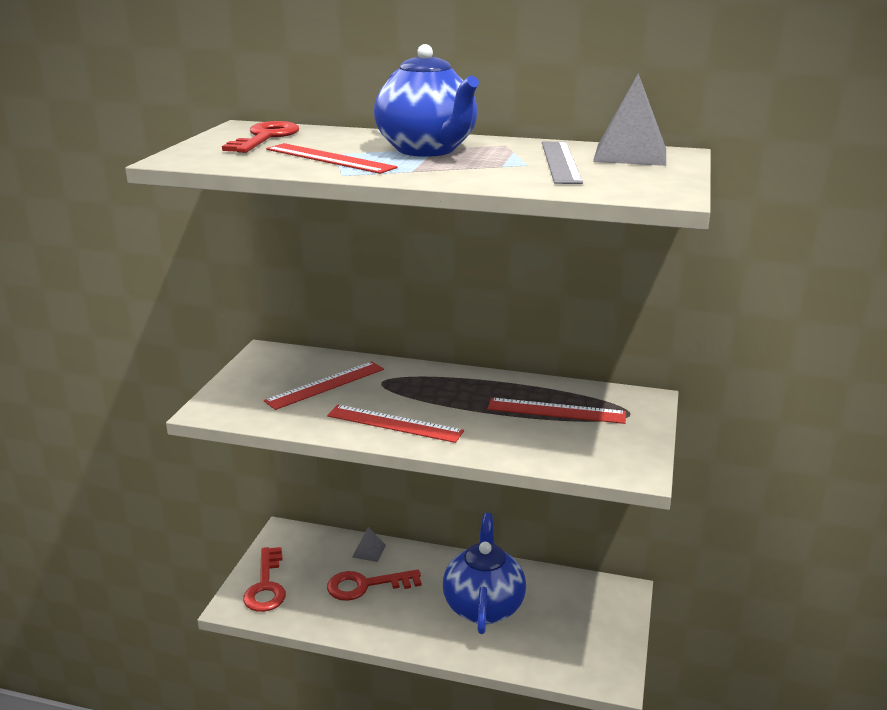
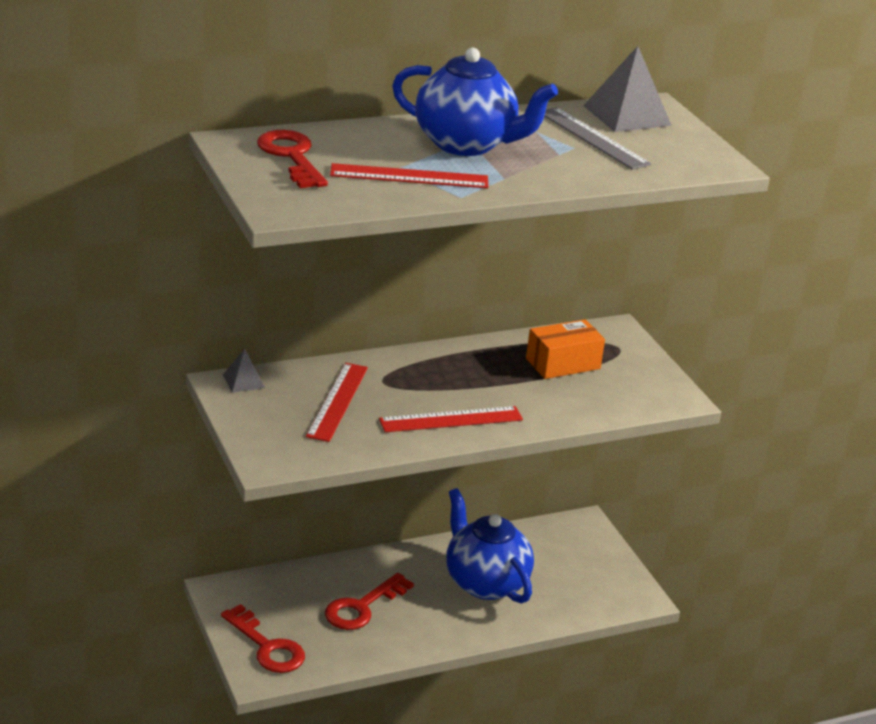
camera: 40 degrees left, 5 degrees up
(369, 551) = (327, 574): grey pyramid -> grey pyramid (243, 381)
(556, 411) = (563, 363): red ruler -> orange box

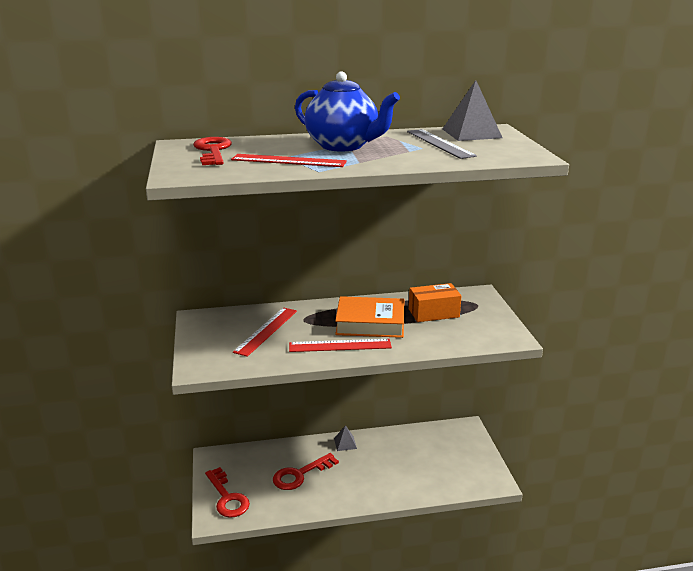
camera: 15 degrees right, 5 degrees down
(243, 381) = (210, 316): grey pyramid -> grey pyramid (345, 443)
(480, 383) = (370, 323): none -> orange book
(485, 582) = (388, 463): blue teapot -> none

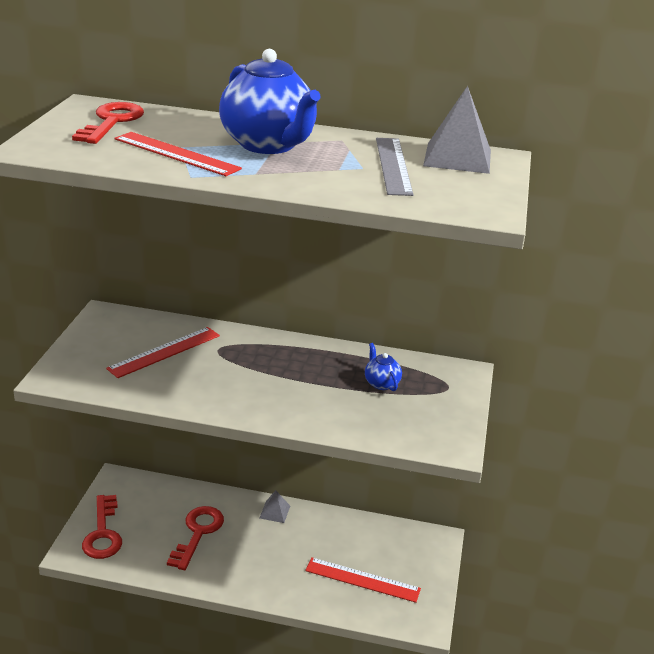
camera: 20 degrees right, 5 degrees up
(300, 475) = (198, 533): red key -> red key turned 120 degrees clockwise
(340, 345) = (231, 394): red ruler -> red ruler (362, 580)
(370, 323) = (292, 375): orange book -> none
(433, 313) = (381, 383): orange box -> blue teapot

